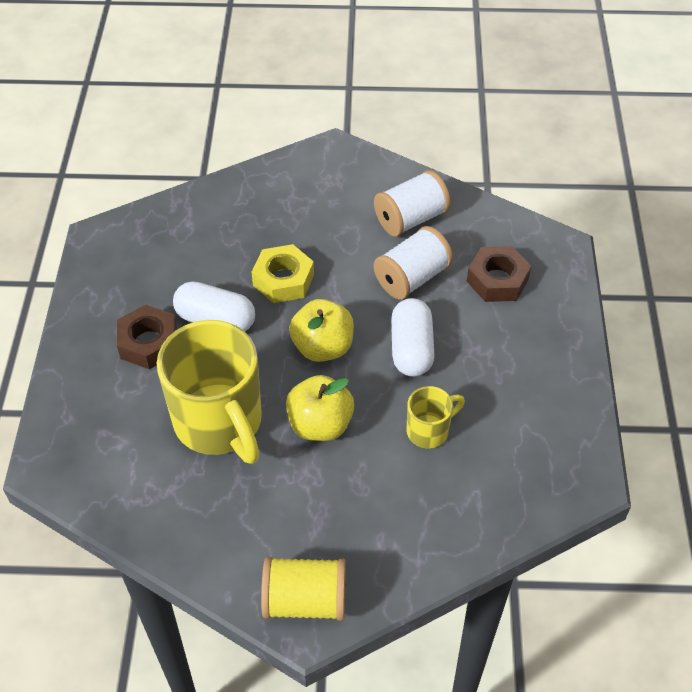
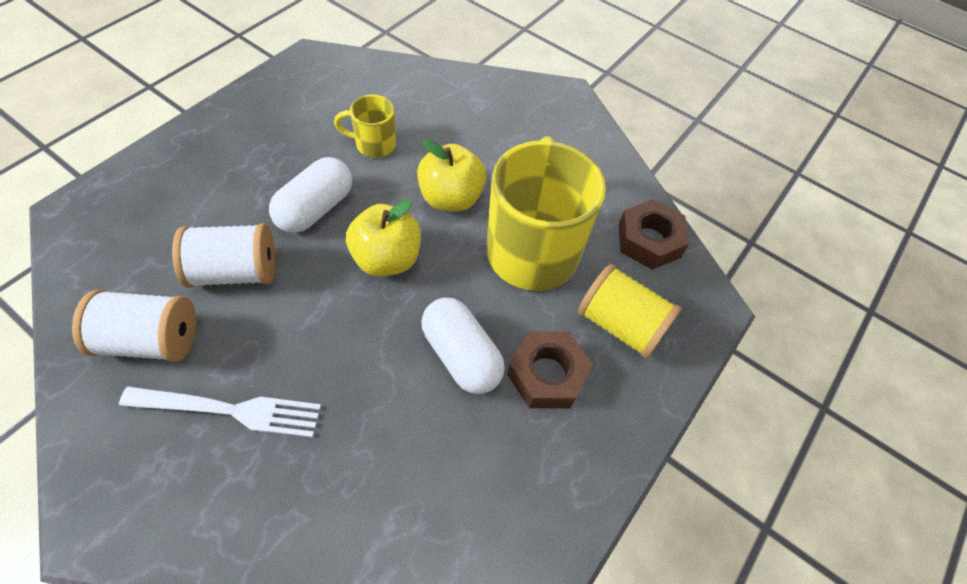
camera: 150 degrees left, 5 degrees up
(283, 280) = (354, 357): yellow nut -> none
(305, 600) = (557, 106): yellow spool -> yellow spool (620, 325)
(325, 218) = (231, 410): none -> white fork
(497, 280) = (169, 218): brown nut -> brown nut (649, 240)

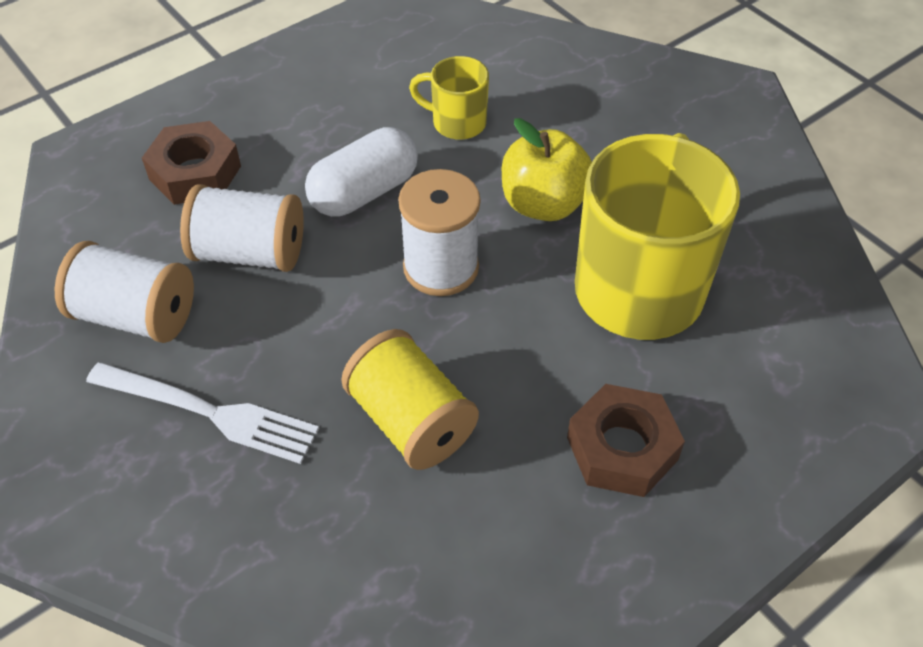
camera: 20 degrees right, 5 degrees down
(386, 259) = (441, 267): yellow apple -> white spool
(461, 355) = (511, 403): white capsule -> none
(620, 325) = (743, 405): yellow spool -> yellow spool (411, 421)
(649, 240) = (814, 301): brown nut -> brown nut (195, 173)

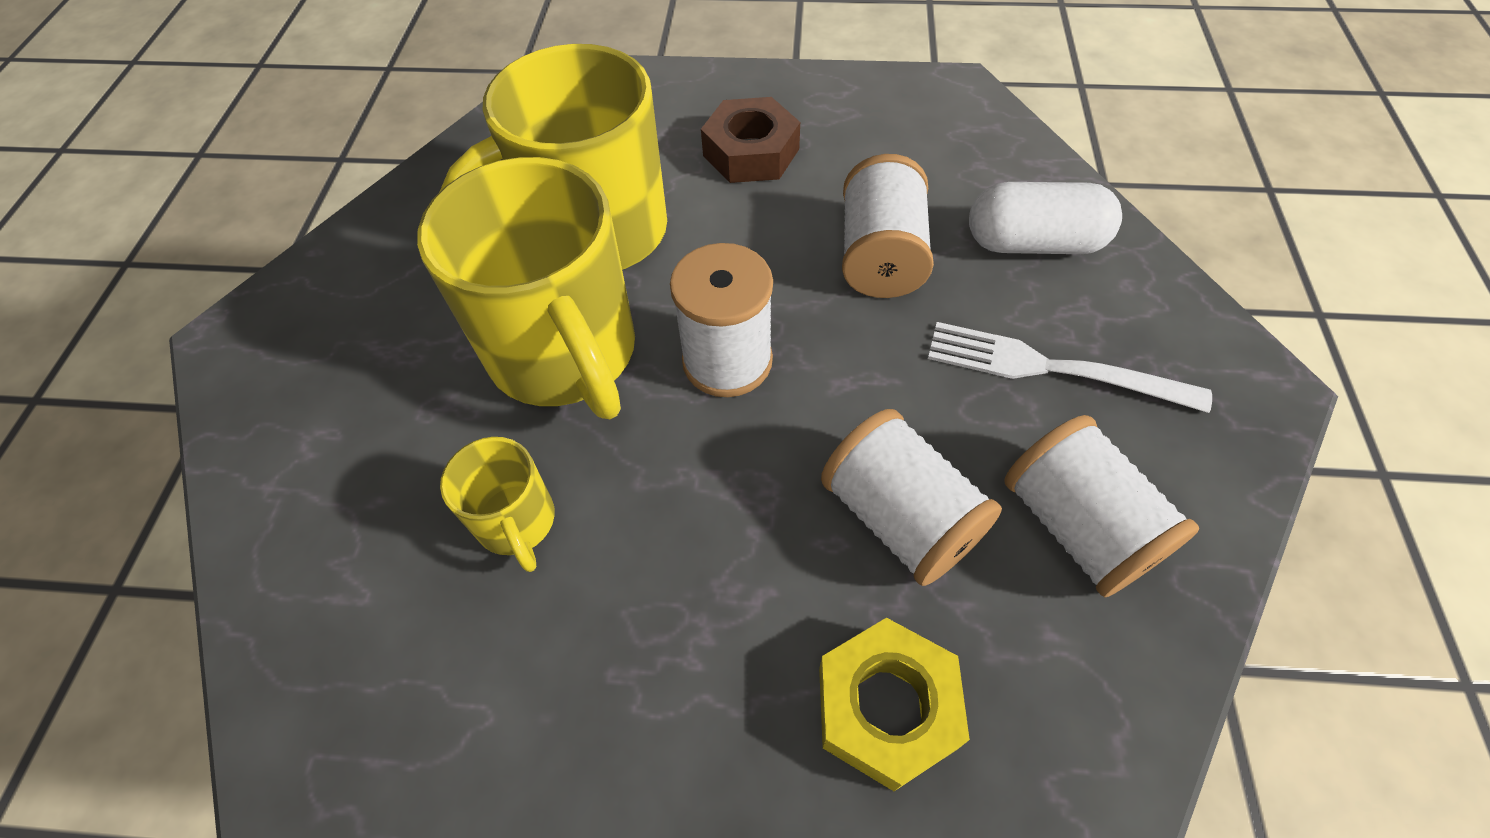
camera: 135 degrees left, 5 degrees up
(195, 173) = (886, 707): brown nut -> yellow nut
(211, 413) = (1049, 368): white fork -> white fork turned 45 degrees counterclockwise
(364, 192) = (712, 504): white capsule -> white capsule (1034, 243)
(411, 421) = (881, 256): yellow spool -> white spool
(543, 204) = (565, 355): yellow apple -> yellow mug

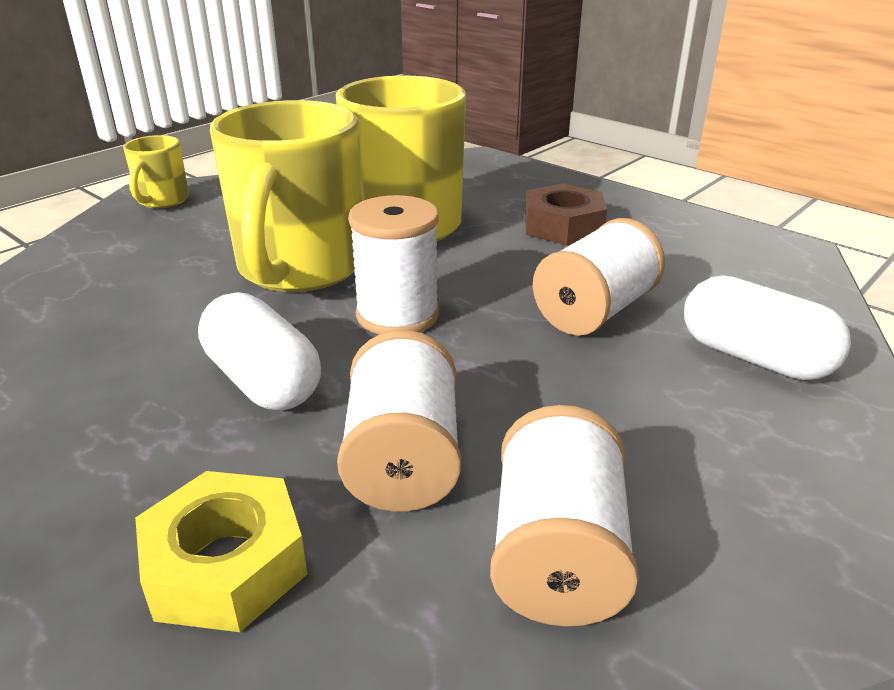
camera: 35 degrees right, 25 degrees down
(517, 523) = (156, 328): yellow mug -> yellow mug (162, 201)
(700, 517) = (263, 381): none -> white capsule
(1049, 368) = (668, 438): white fork -> none

